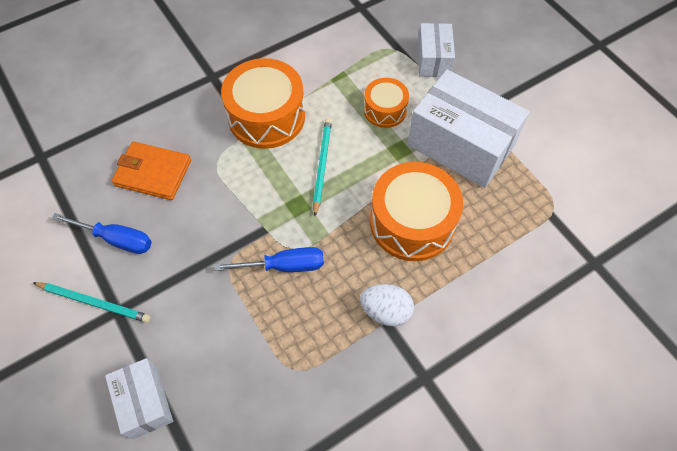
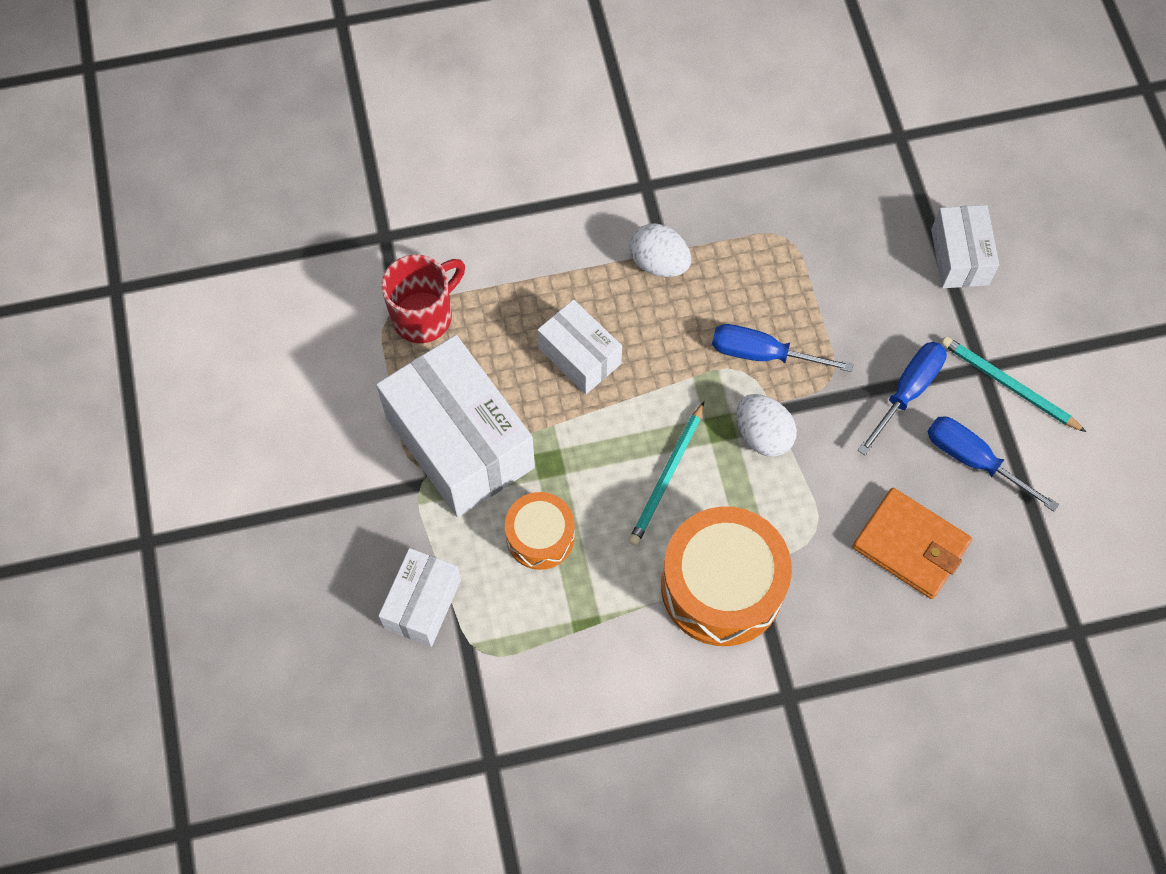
camera: 160 degrees left, 5 degrees up
(171, 273) = (908, 391): none -> blue screwdriver
(267, 210) = (763, 435): none -> white egg
(412, 222) = (579, 356): orange drum -> white box
(530, 215) = (424, 315): none -> red mug

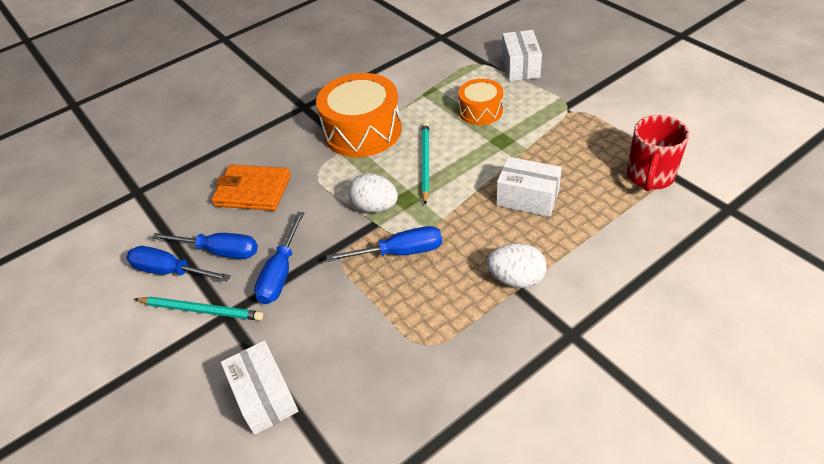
camera: 160 degrees right, 20 degrees down
(460, 442) = (563, 129): white box -> none
(1040, 459) = (169, 271): none -> blue screwdriver

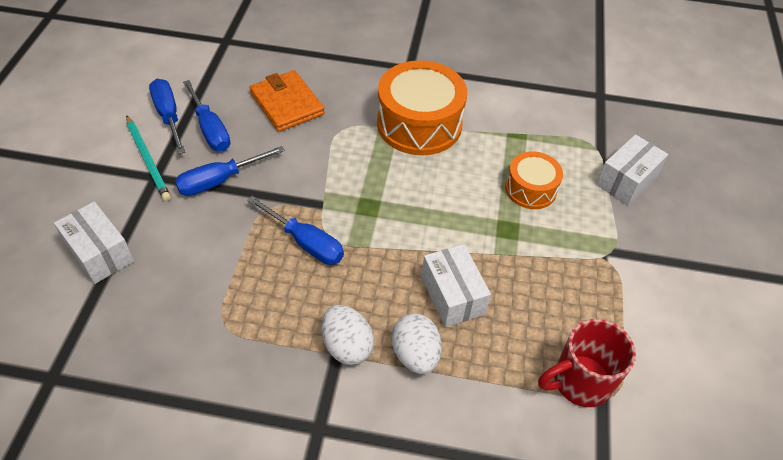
camera: 40 degrees right, 5 degrees up
(264, 397) = (100, 253): white box -> white box turned 60 degrees counterclockwise
(375, 207) = (340, 192): white egg -> white egg (415, 354)
(425, 163) = (424, 192): turquoise pencil -> none

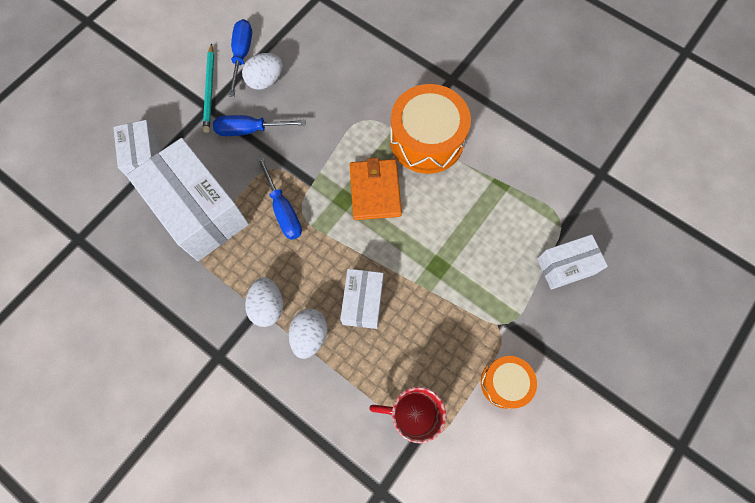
camera: 30 degrees right, 20 degrees up
(203, 282) = (199, 211): none -> white box
(210, 130) = (265, 80): blue screwdriver -> white egg
(287, 104) = (334, 78): orange wallet -> orange wallet (375, 191)
(530, 189) = (479, 239): orange drum -> orange drum (504, 383)

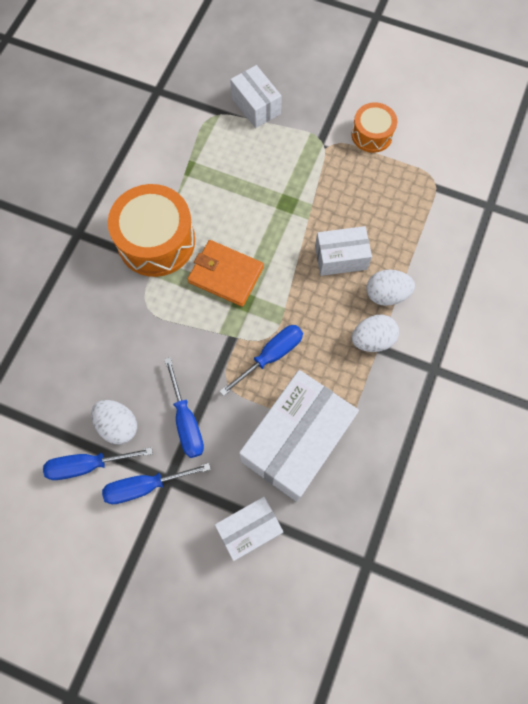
camera: 105 degrees left, 0 degrees up
(209, 90) = (144, 486): turquoise pencil -> blue screwdriver
(375, 191) = (226, 275): orange wallet -> orange wallet turned 45 degrees clockwise
(412, 413) = (422, 196): red mug -> none

